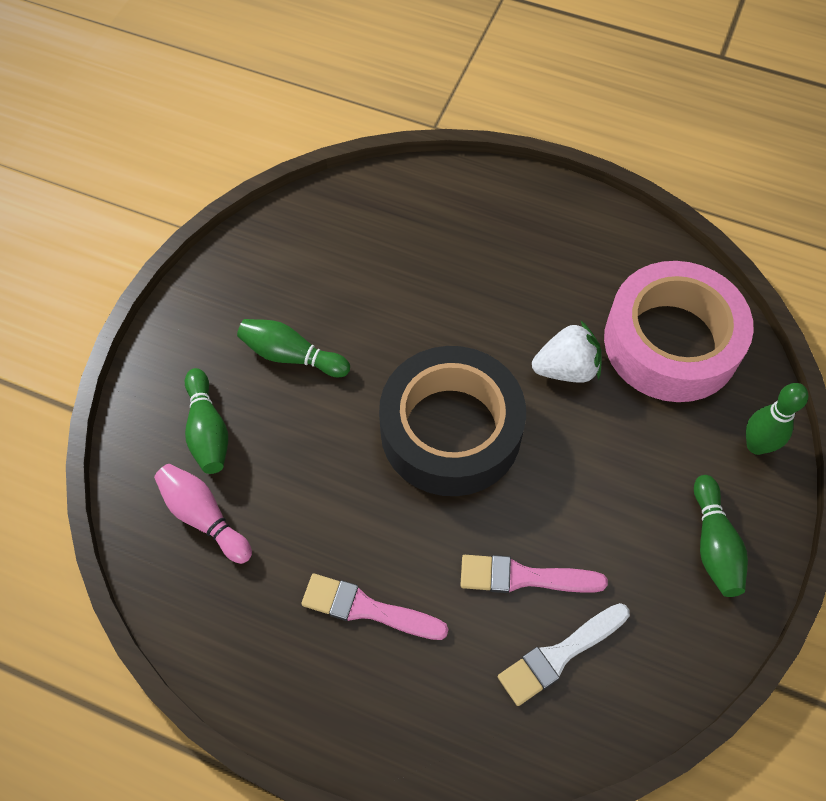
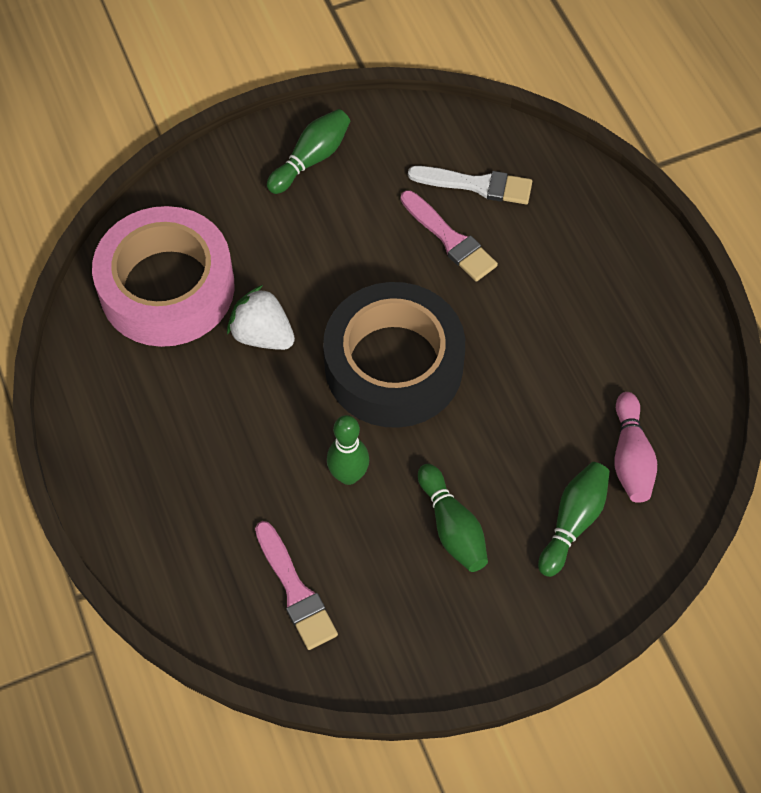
camera: 135 degrees left, 0 degrees up
(367, 609) = (570, 305): pink brush -> pink brush (295, 591)
(756, 445) = (207, 183): green bowling pin -> green bowling pin (348, 475)

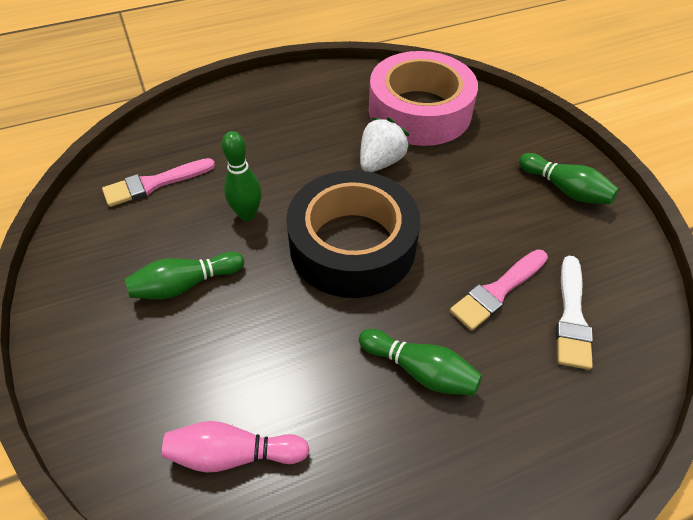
camera: 90 degrees right, 10 degrees down
(573, 522) = (168, 387): green bowling pin -> green bowling pin (420, 370)

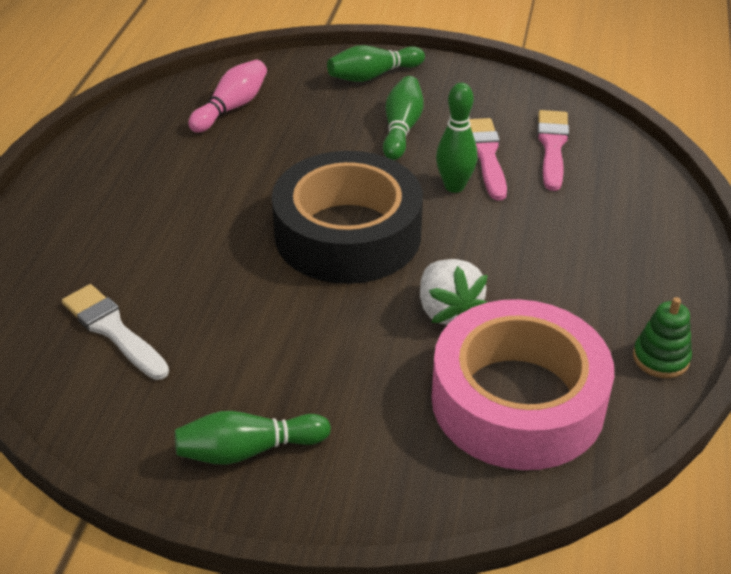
camera: 125 degrees right, 10 degrees down
(339, 77) = (661, 358): none -> green stacking toy
(420, 370) = (184, 211): green bowling pin -> green bowling pin (373, 75)
(497, 291) = (194, 298): pink brush -> pink brush (486, 155)

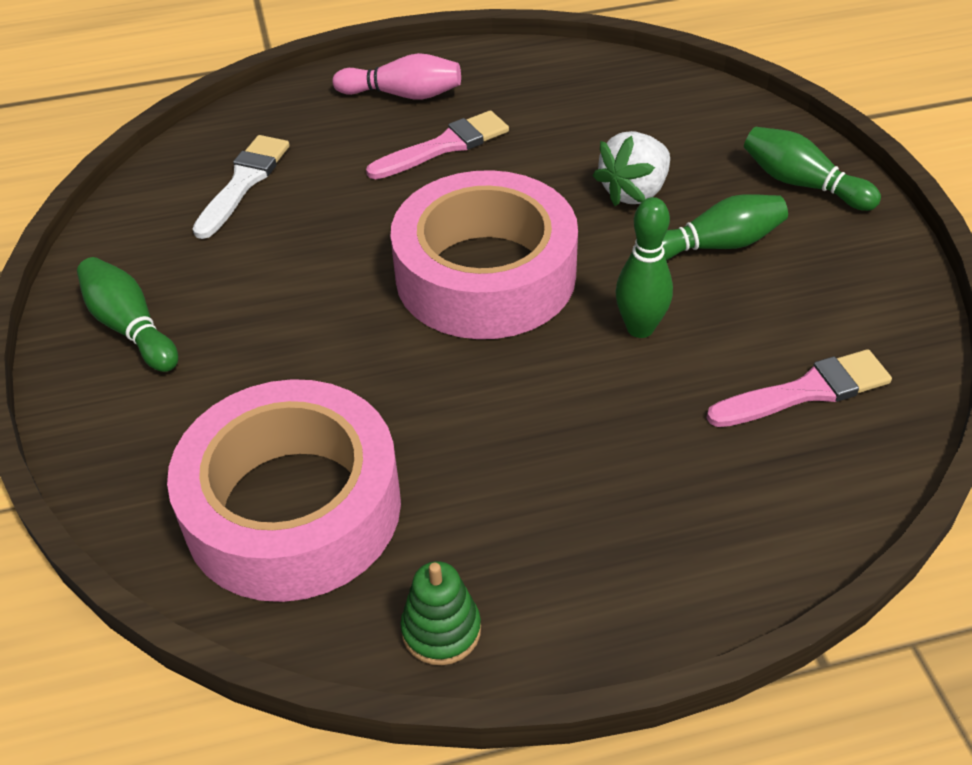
camera: 65 degrees right, 5 degrees up
(231, 107) = (635, 111): pink bowling pin -> pink bowling pin (403, 94)
(348, 234) = (485, 275): black tape -> pink tape
(448, 311) = (408, 399): white strawberry -> white strawberry (634, 192)
(486, 155) = (728, 334): pink brush -> pink brush (444, 146)

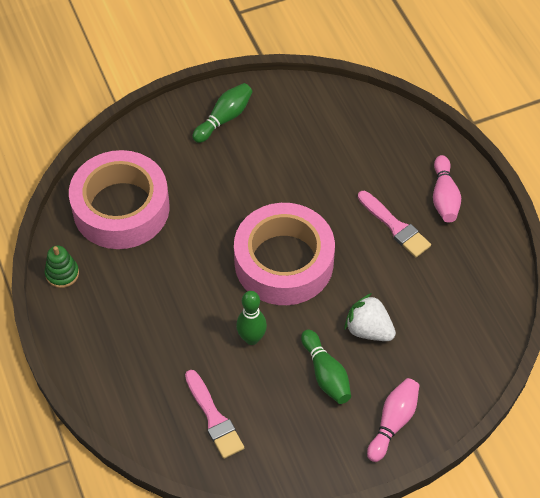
camera: 80 degrees right, 10 degrees up
(243, 182) = (343, 136): white brush -> none
(802, 184) = (393, 422): green bowling pin -> pink bowling pin

